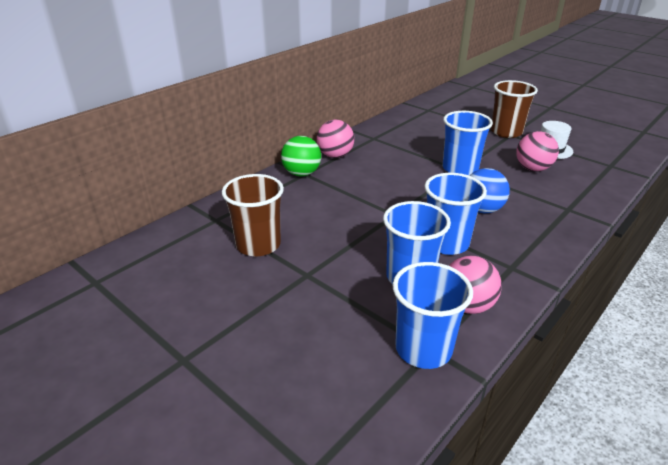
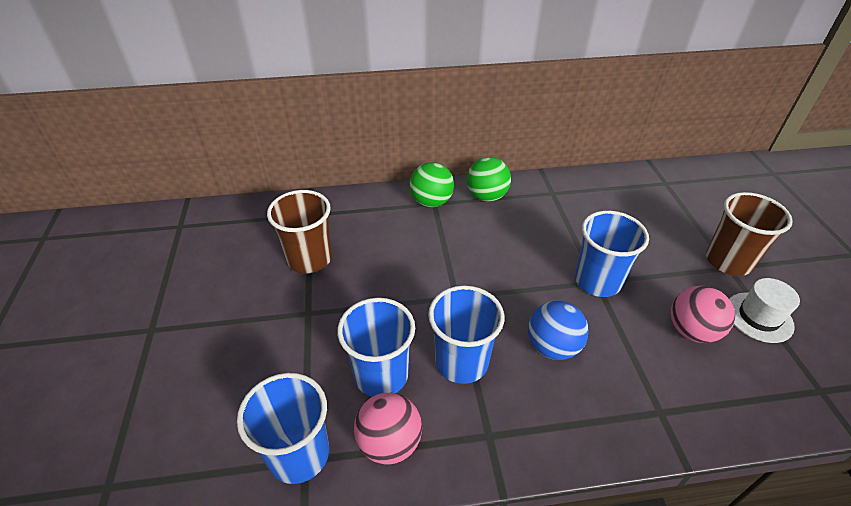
camera: 40 degrees right, 10 degrees up
(335, 155) = (486, 196): pink ball -> green ball

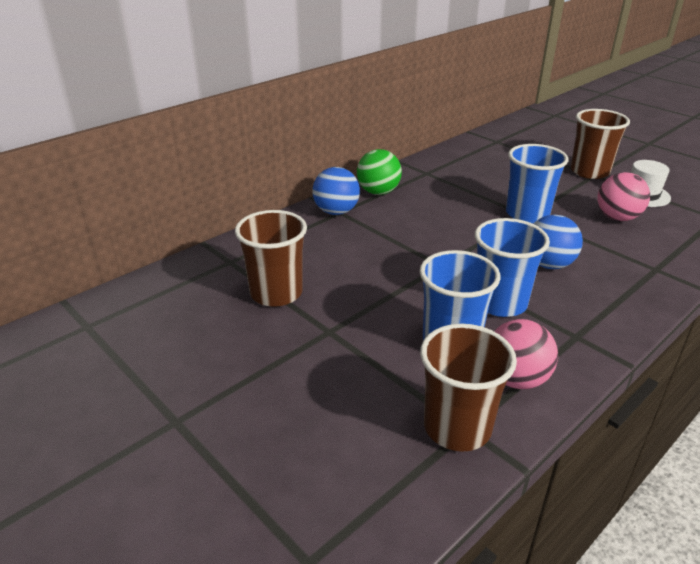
camera: 35 degrees left, 10 degrees down
(299, 454) = (457, 427): blue cup -> brown cup
(431, 202) = (336, 211): green ball -> blue ball

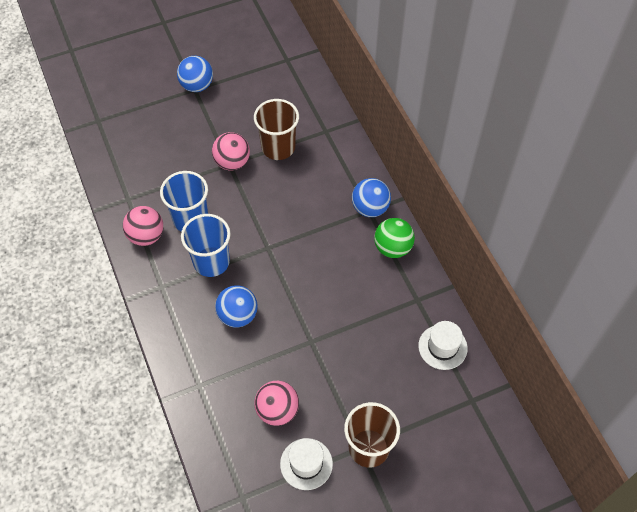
camera: 110 degrees right, 25 degrees up
(165, 420) = (197, 85): none -> blue ball
(324, 328) = (232, 162): none -> pink ball
(457, 427) = (130, 194): brown cup -> none
(462, 156) = (442, 347): none -> white hat
(527, 214) = (312, 342): blue cup -> none

